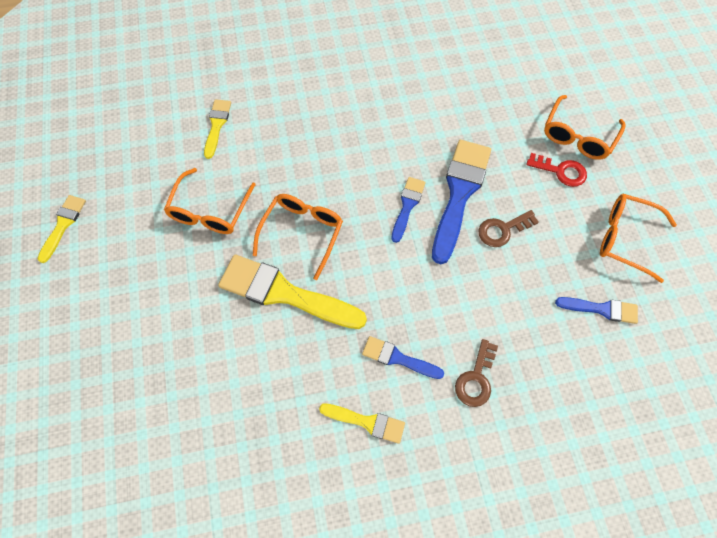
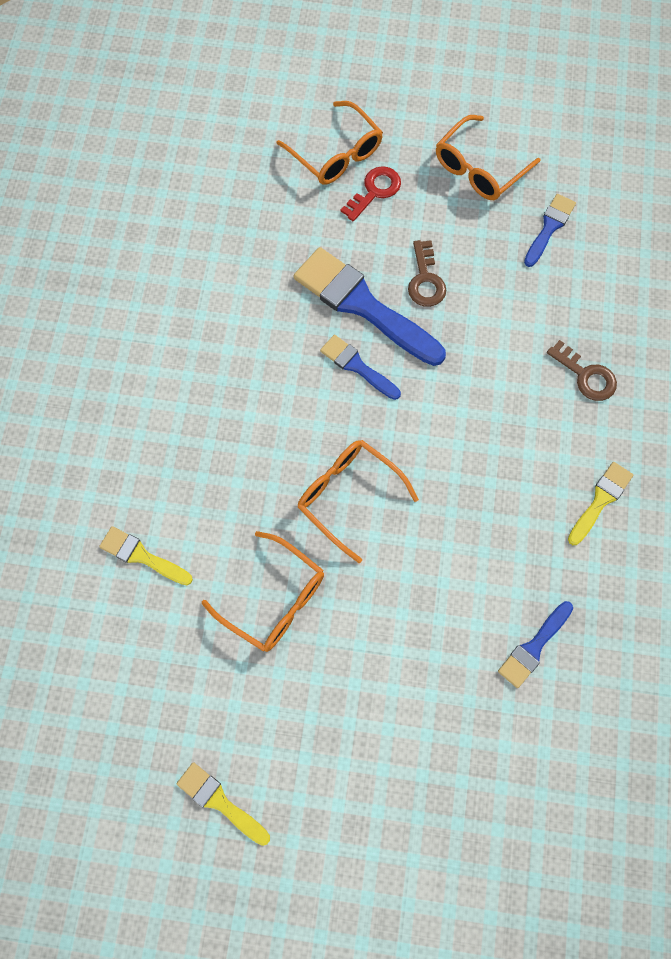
camera: 70 degrees left, 5 degrees up
(285, 293) = (422, 540): yellow brush -> none
(398, 358) = (540, 444): blue brush -> blue brush (534, 646)

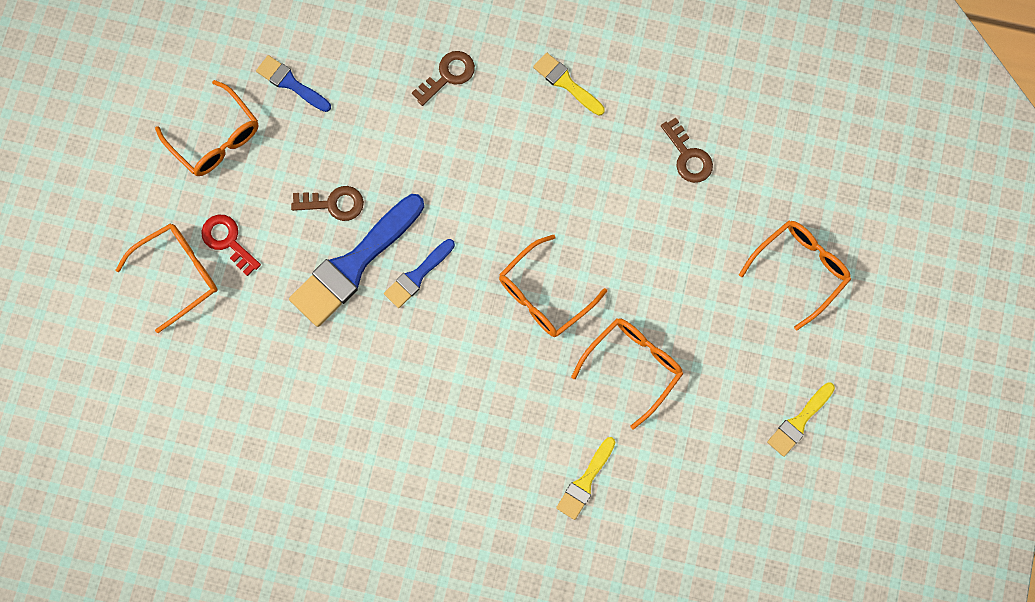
camera: 85 degrees left, 5 degrees up
(409, 794) = (800, 270): none -> orange glasses
(534, 646) = (688, 156): blue brush -> brown key

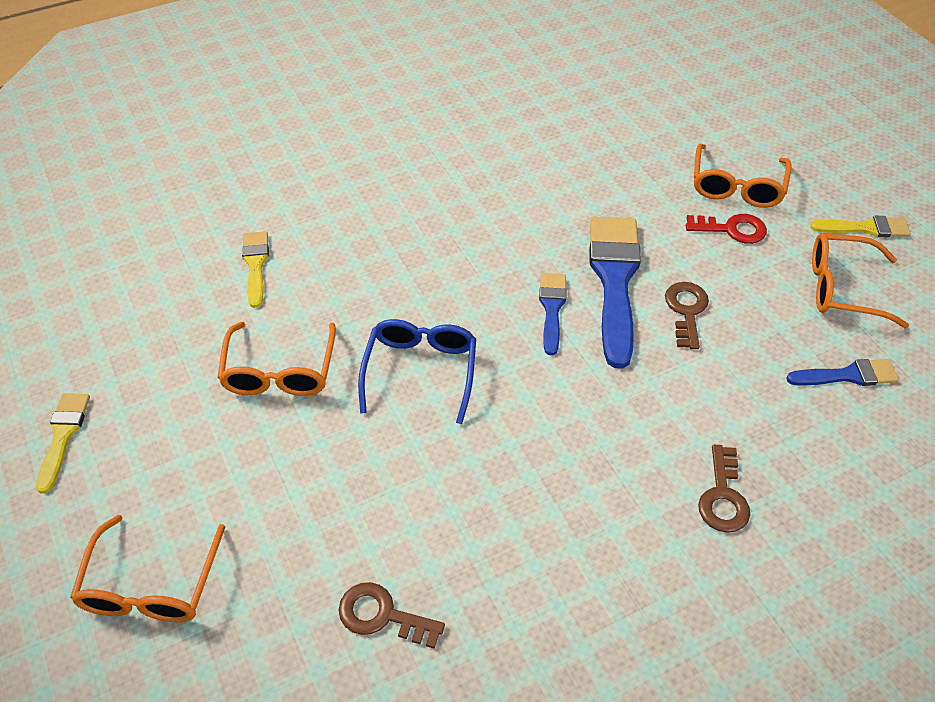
camera: 140 degrees right, 25 degrees down
(333, 203) = (686, 311): brown key -> brown key turned 135 degrees clockwise
(544, 295) = (420, 371): orange glasses -> blue glasses
(566, 83) = (596, 589): yellow brush -> yellow brush (865, 228)

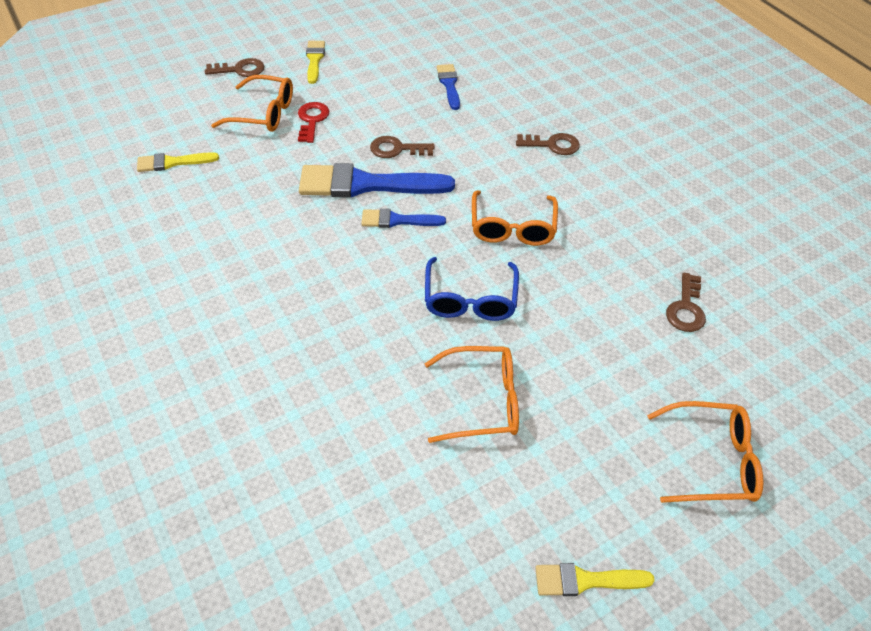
camera: 95 degrees left, 0 degrees up
(255, 265) = (345, 443): yellow brush -> yellow brush (173, 162)
(420, 371) = (470, 299): blue glasses -> blue glasses turned 90 degrees counterclockwise
(822, 161) = (240, 70): none -> brown key
(842, 288) = (373, 77): orange glasses -> orange glasses (512, 227)

